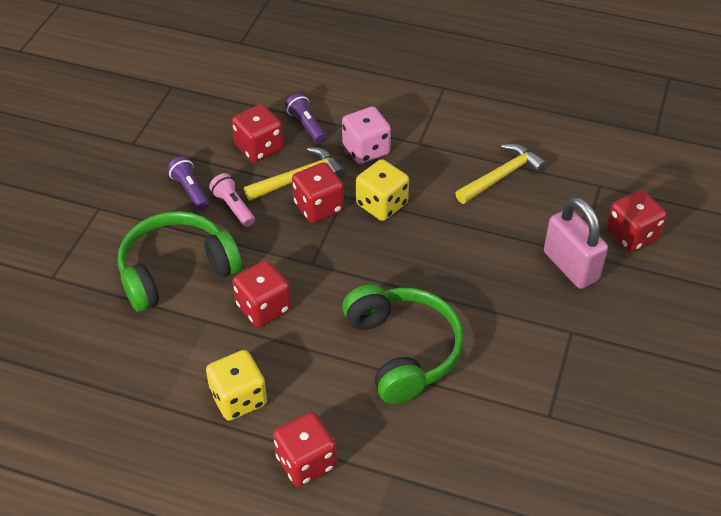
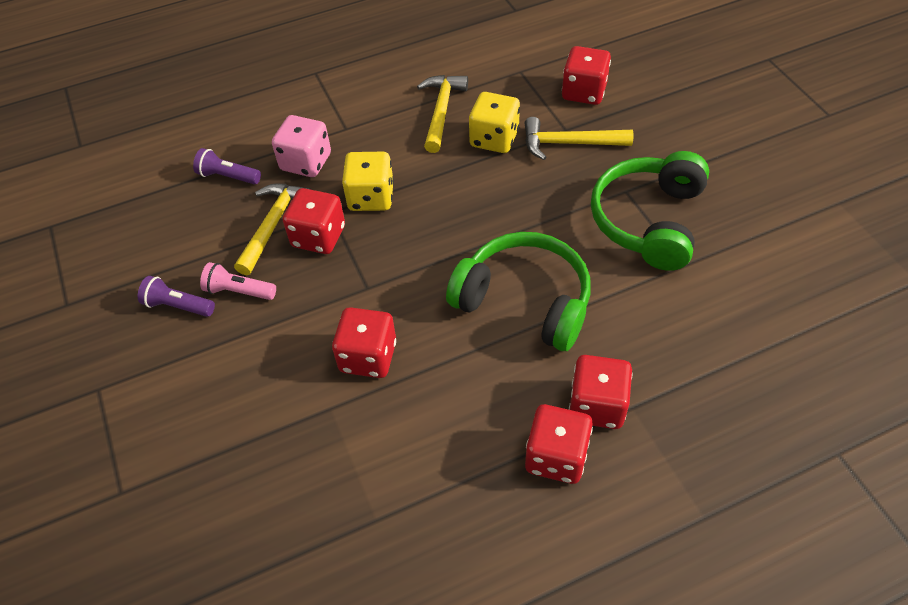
camera: 40 degrees left, 5 degrees up
(176, 270) = (247, 387): green headphones -> green headphones (648, 220)
(238, 398) = (437, 453): yellow dice -> yellow dice (494, 139)
(259, 148) = (204, 224): red dice -> red dice (597, 405)
(571, 266) = (569, 143): pink padlock -> yellow hammer

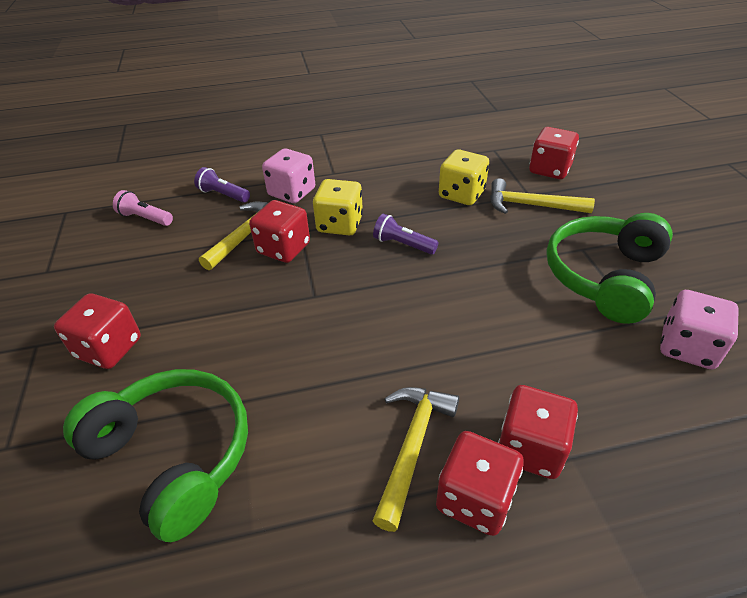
camera: 10 degrees right, 10 degrees down
(178, 306) = (139, 286): purple flashlight -> purple flashlight (403, 244)
(239, 291) = (197, 282): pink flashlight -> pink flashlight (145, 218)
(368, 357) = (296, 357): red dice -> red dice (109, 348)
(441, 111) = (418, 170): yellow hammer -> yellow hammer (412, 447)
(525, 300) = (466, 329): green headphones -> green headphones (174, 455)
(726, 285) = (687, 347): none -> pink dice

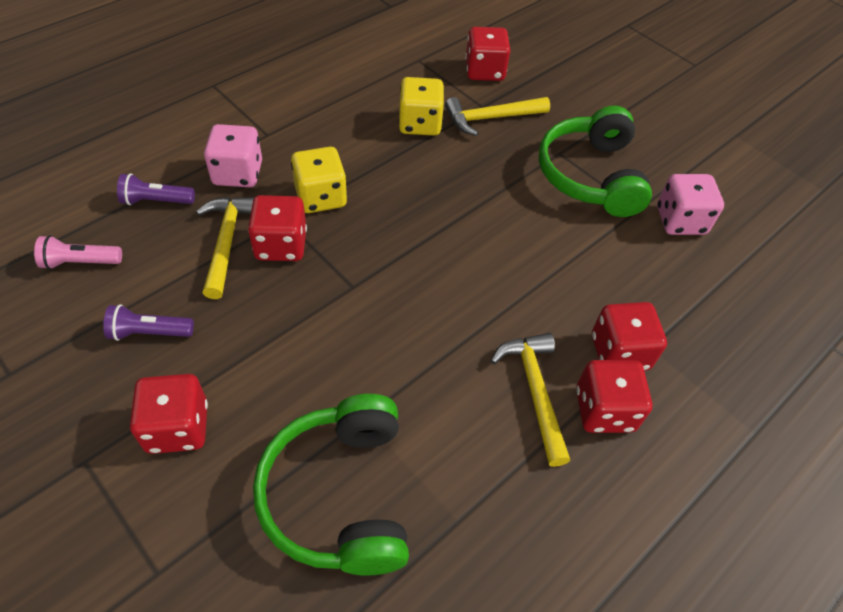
camera: 35 degrees left, 10 degrees up
(174, 455) = (339, 494): green headphones -> green headphones turned 105 degrees counterclockwise
(403, 244) = (400, 200): purple flashlight -> purple flashlight (149, 332)

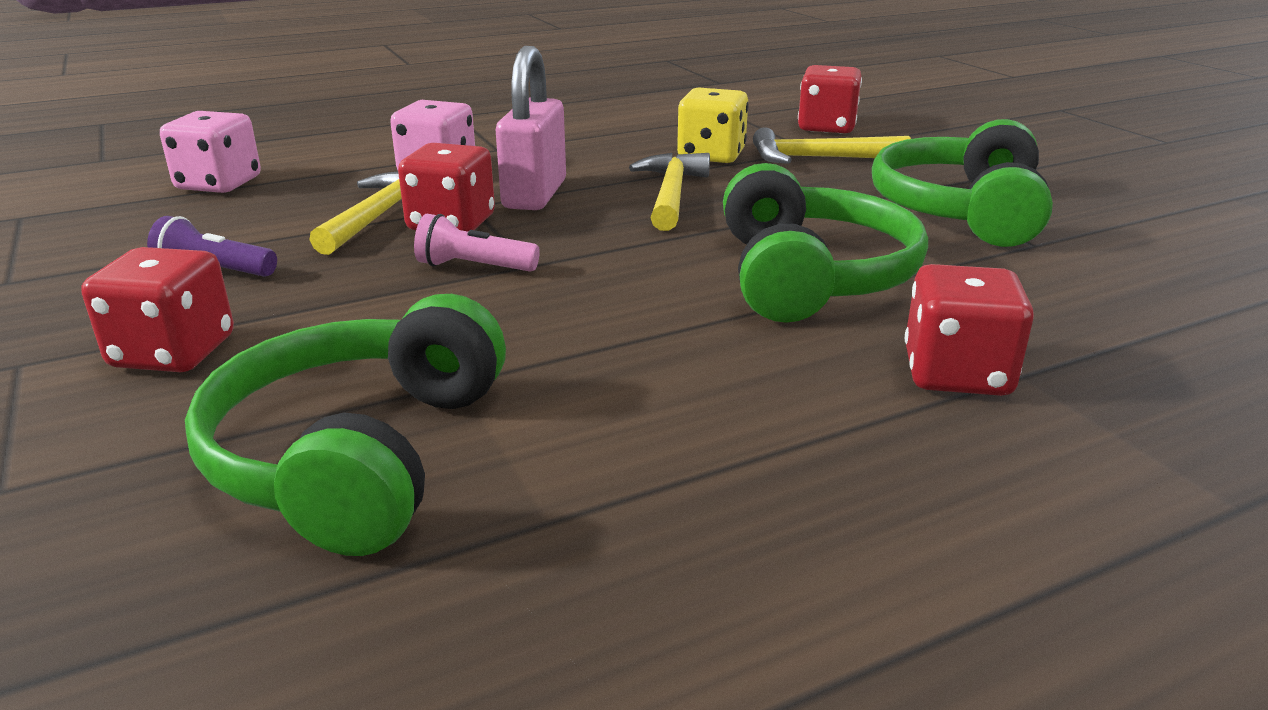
camera: 20 degrees right, 25 degrees down
(80, 262) = (183, 212): pink flashlight -> pink flashlight (474, 267)
(156, 201) = (318, 180): purple flashlight -> none
(321, 197) = (534, 195): yellow dice -> pink padlock
(523, 268) = (811, 276): none -> green headphones
(534, 392) = (774, 395): yellow hammer -> yellow hammer (671, 195)
(604, 410) = (903, 432): red dice -> none
(680, 221) = (1112, 260): pink dice -> pink dice (219, 184)

